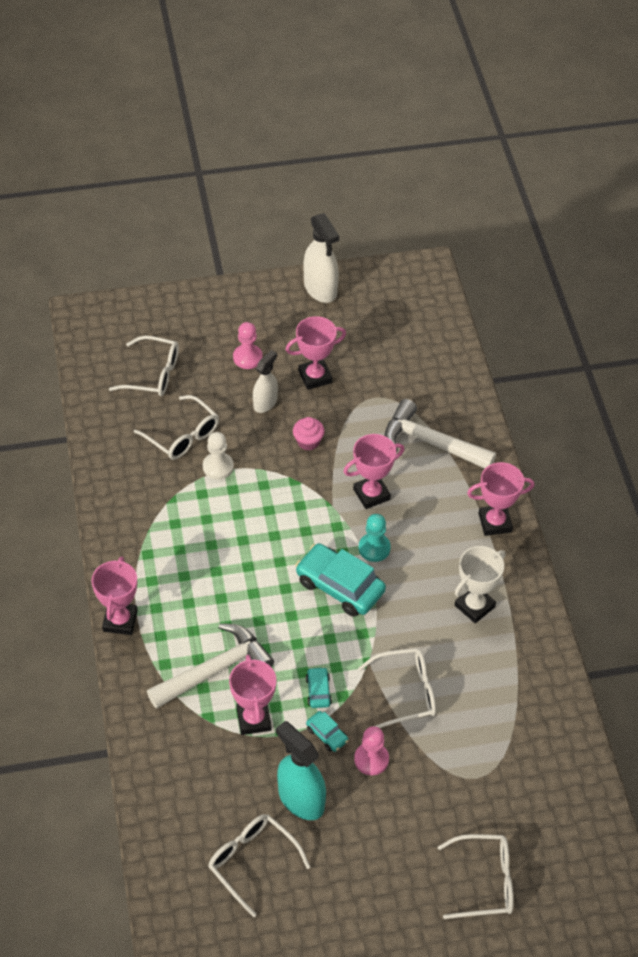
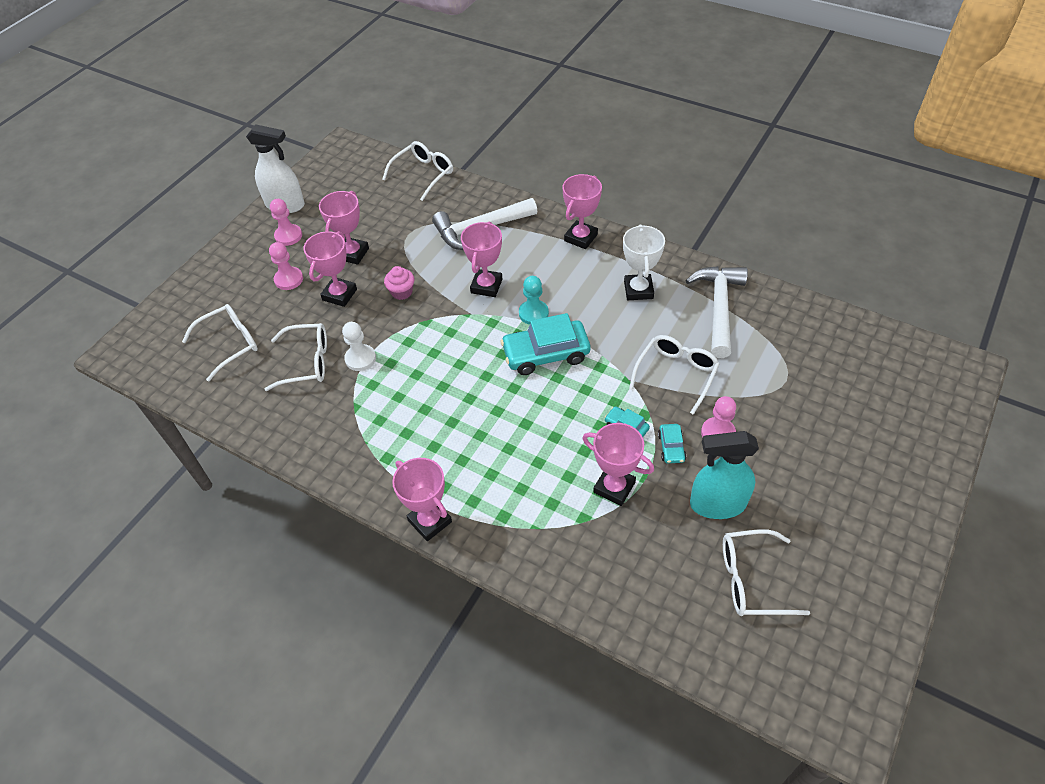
camera: 45 degrees left, 0 degrees up
(215, 670) = (543, 483): white hammer -> white hammer (719, 308)
(265, 403) = (339, 294): white spray bottle -> pink trophy
(290, 319) = (288, 236): none -> pink pawn
(327, 735) = (671, 447): turquoise car -> turquoise car turned 90 degrees clockwise
(484, 881) = (883, 433): white glasses -> white glasses (423, 174)

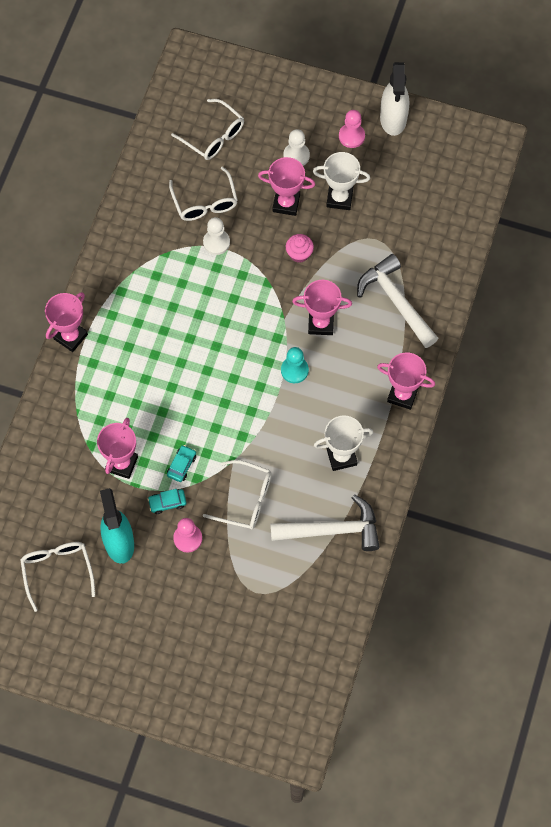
camera: 75 degrees right, 15 degrees up
(289, 279) = (296, 156): pink pawn -> white pawn
(352, 253) = (339, 198): pink trophy -> white trophy
(423, 174) = (465, 230): white glasses -> none
(546, 354) = (249, 389): turquoise car -> none

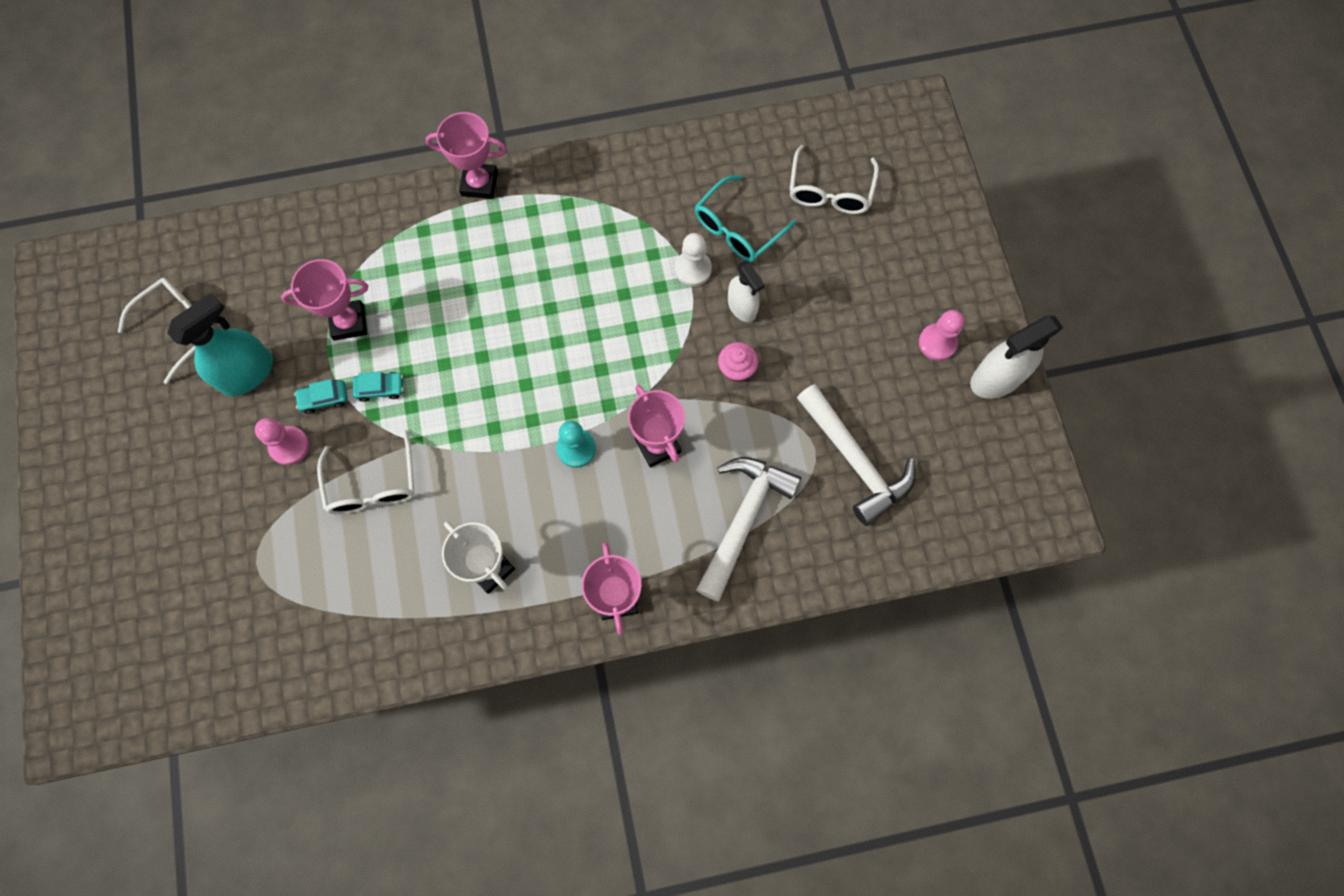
camera: 60 degrees right, 5 degrees up
(167, 503) = (324, 398): turquoise car -> turquoise car turned 60 degrees counterclockwise
(205, 202) = (738, 228): white glasses -> turquoise glasses
(260, 228) = (742, 307): none -> white spray bottle
(286, 203) = (795, 318): pink trophy -> none
(296, 156) = (867, 294): white pawn -> none
(332, 530) = (383, 611): white hammer -> white hammer (855, 460)
(339, 198) = (842, 375): white trophy -> none

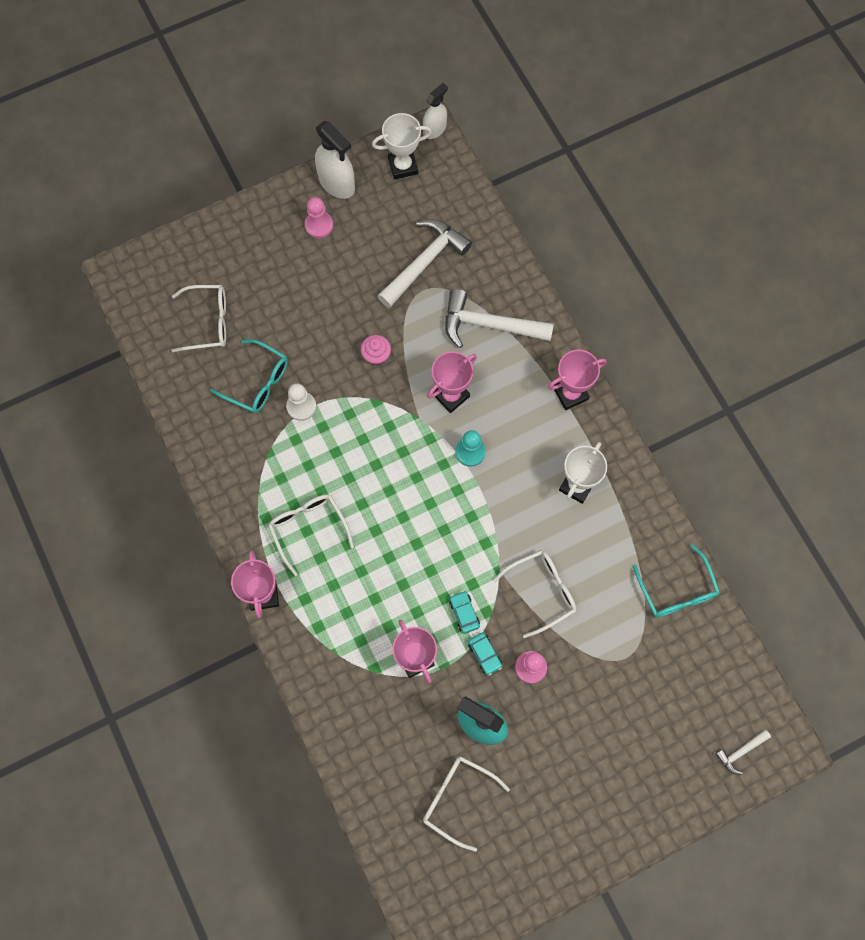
camera: 105 degrees left, 0 degrees up
(89, 667) = (740, 752): none -> white hammer
(312, 654) = (676, 590): none -> turquoise glasses
(538, 244) = (308, 529): none -> white glasses
(742, 307) = (324, 363): white spray bottle -> white spray bottle (435, 129)
(1007, 469) = (403, 166): none -> white trophy

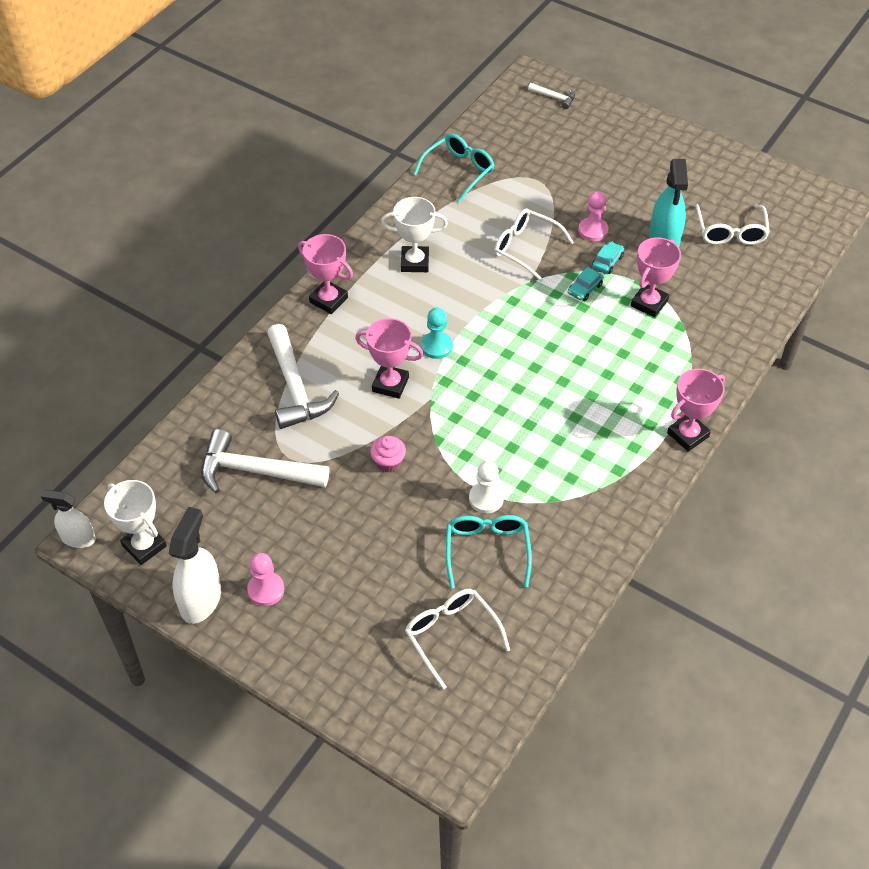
camera: 120 degrees left, 20 degrees down
(308, 529) = (601, 431): white glasses -> none

